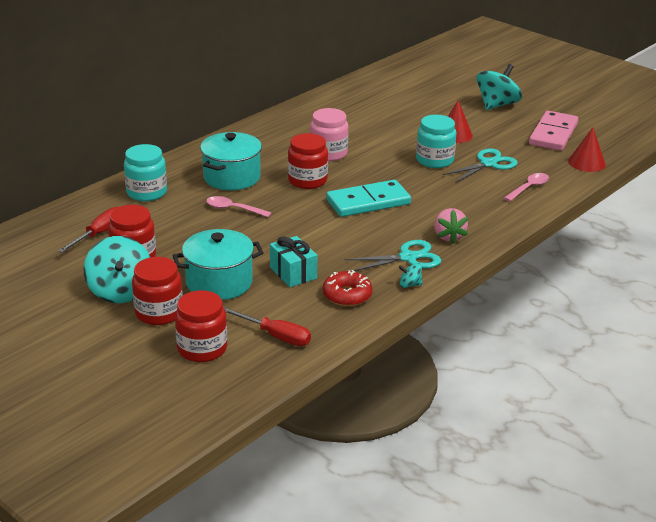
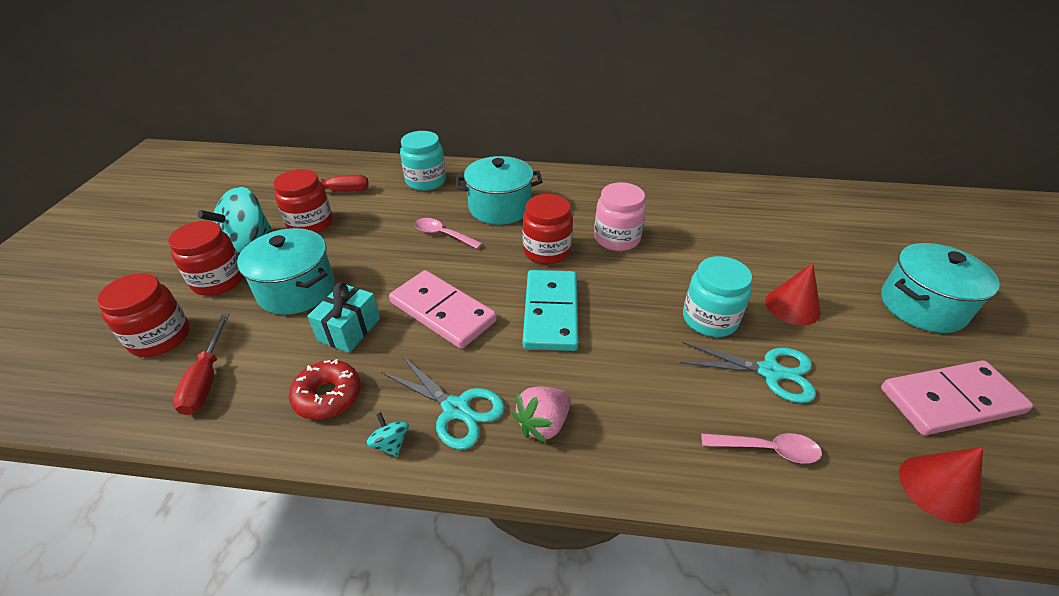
camera: 55 degrees right, 10 degrees up
(233, 209) = (443, 235): pink spoon -> pink spoon turned 45 degrees counterclockwise
(319, 236) = (443, 312): none -> pink domino
(368, 202) = (551, 312): turquoise domino -> turquoise domino turned 60 degrees clockwise
(497, 105) = (922, 306): turquoise spinning top -> turquoise pot

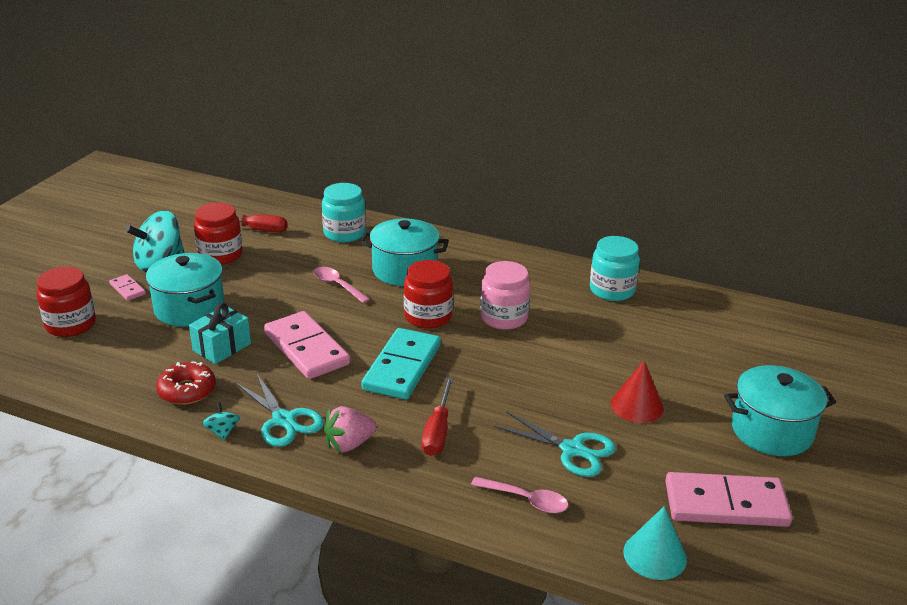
camera: 15 degrees right, 10 degrees down
(207, 379) = (98, 361): red screwdriver -> red screwdriver (437, 431)
(219, 280) = (127, 289): red jar -> pink domino
(709, 319) = (547, 400): turquoise jar -> turquoise jar (612, 290)
(938, 488) = (655, 555): red cone -> turquoise cone

